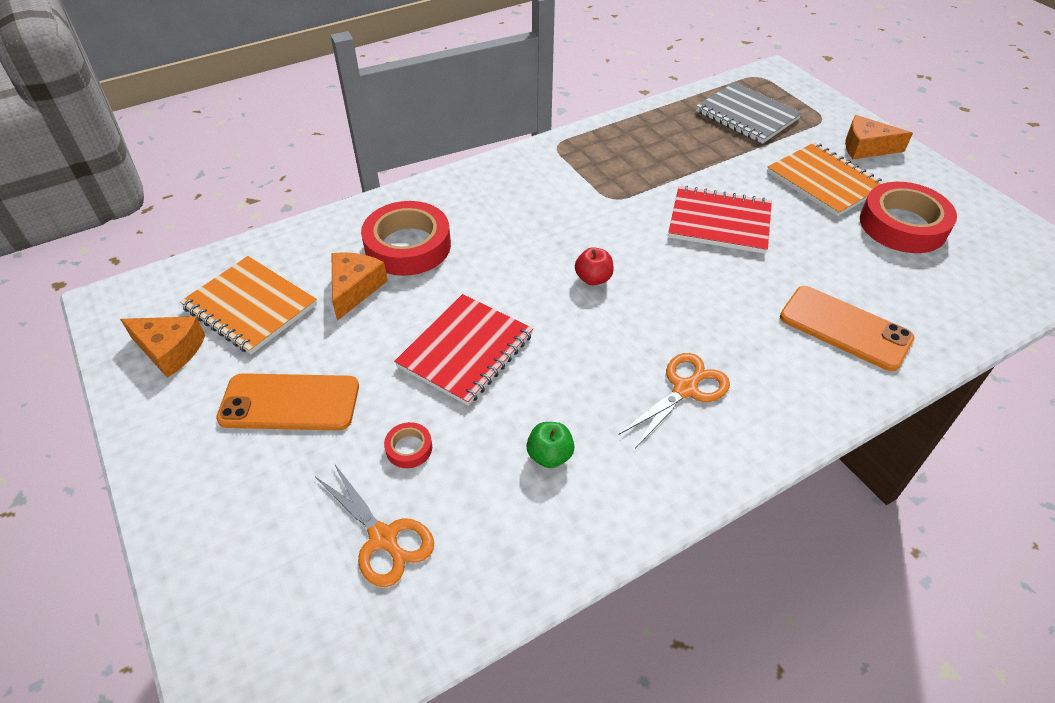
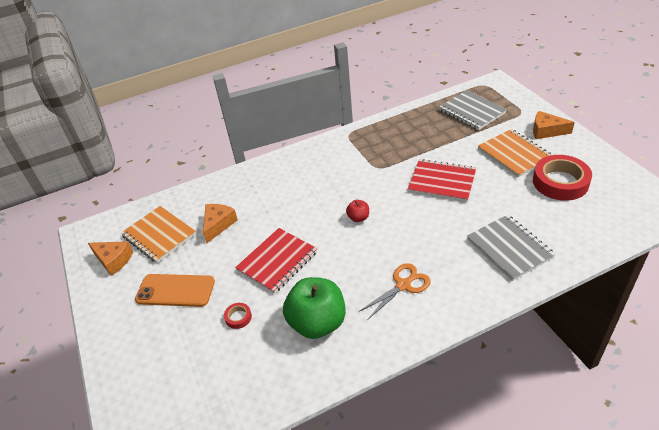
camera: 10 degrees right, 5 degrees down
(383, 538) = (218, 367): orange scissors -> none
(408, 246) = (251, 198): red tape -> none
(550, 455) = (317, 323): green apple -> green apple, size x2.23
(845, 328) = (509, 248): orange phone -> grey notebook

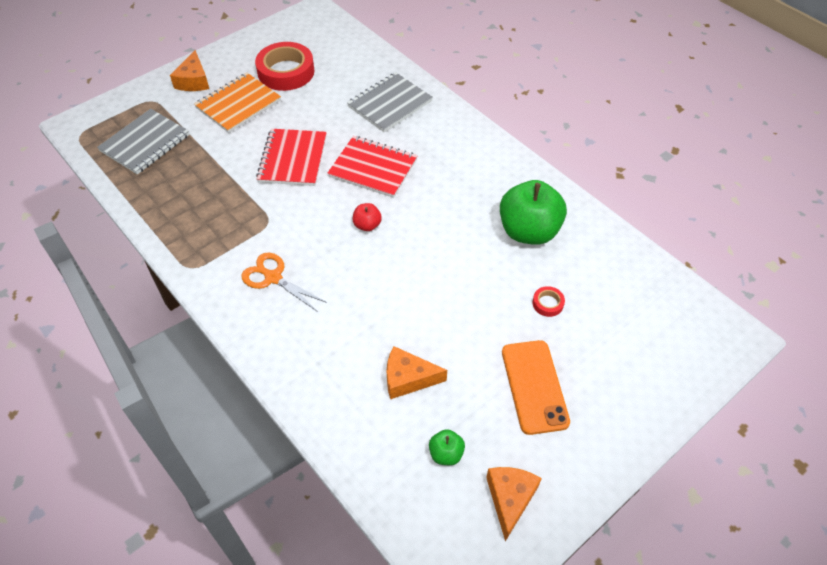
camera: 110 degrees left, 10 degrees up
(159, 235) = (446, 454): orange notebook -> green apple
(277, 261) = (456, 289): red notebook -> red notebook (373, 168)
(403, 285) = (459, 173): orange scissors -> orange scissors (273, 278)

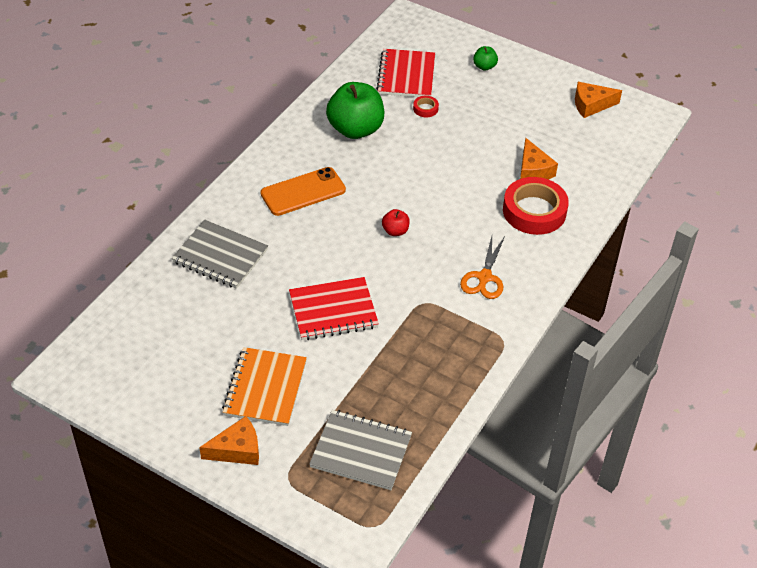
camera: 110 degrees left, 5 degrees down
(238, 104) = (265, 388): orange notebook -> orange notebook turned 75 degrees clockwise
(286, 72) = (192, 363): red tape -> red tape (534, 211)
(373, 168) = (321, 245): red notebook -> red notebook (406, 75)
(446, 454) = (579, 139): green apple -> green apple (484, 66)
(534, 386) = (502, 106): orange phone -> orange phone (303, 192)

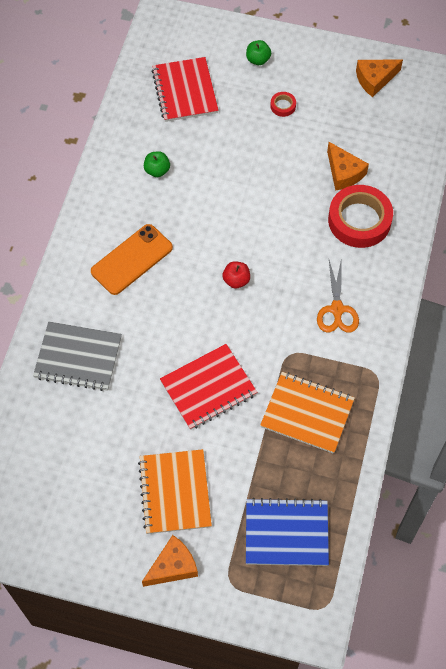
camera: 15 degrees left, 15 degrees up
(355, 129) = (157, 170): green apple -> green apple, size x0.45
(361, 451) = (286, 533): grey notebook -> blue notebook
(421, 355) = (307, 413): none -> orange notebook
(425, 109) = (217, 127): red tape -> red tape (283, 106)

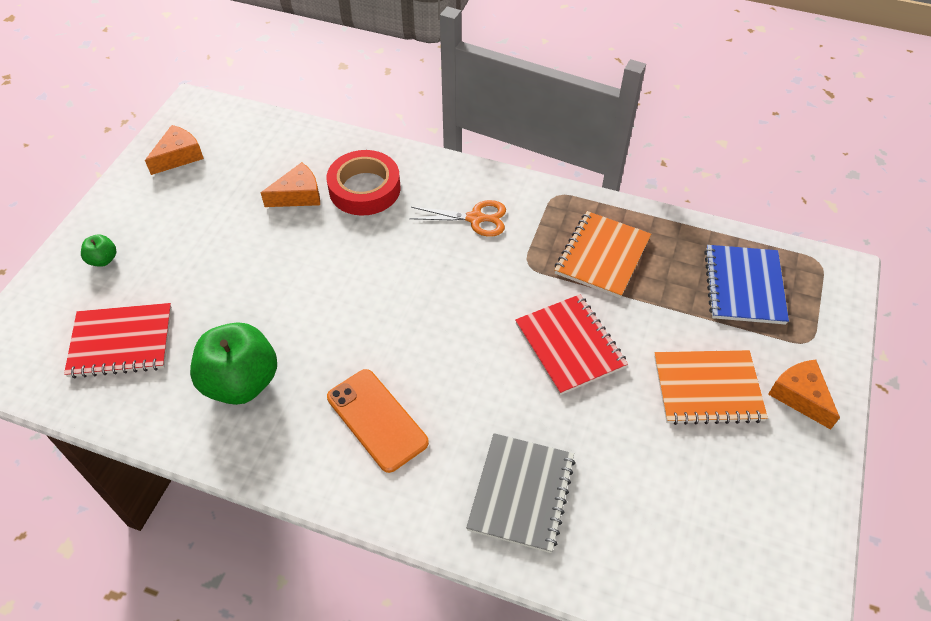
camera: 85 degrees left, 10 degrees down
(157, 170) = (241, 382): green apple -> green apple, size x2.23
(236, 280) = (425, 307): red apple -> none
(283, 106) = (185, 241): red tape -> none
(375, 79) = (179, 156): orange cheese -> orange cheese turned 120 degrees counterclockwise

